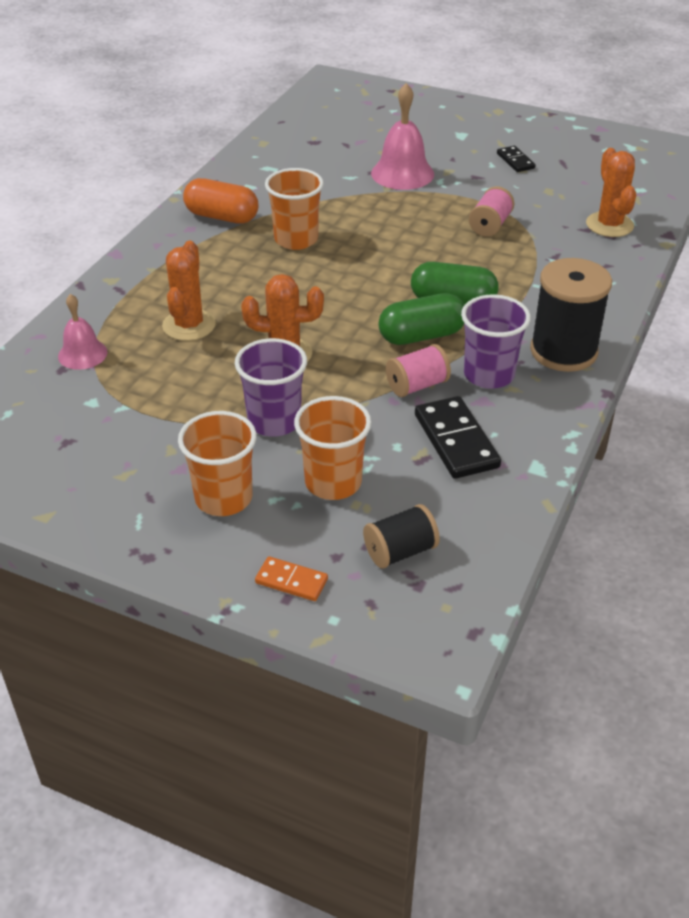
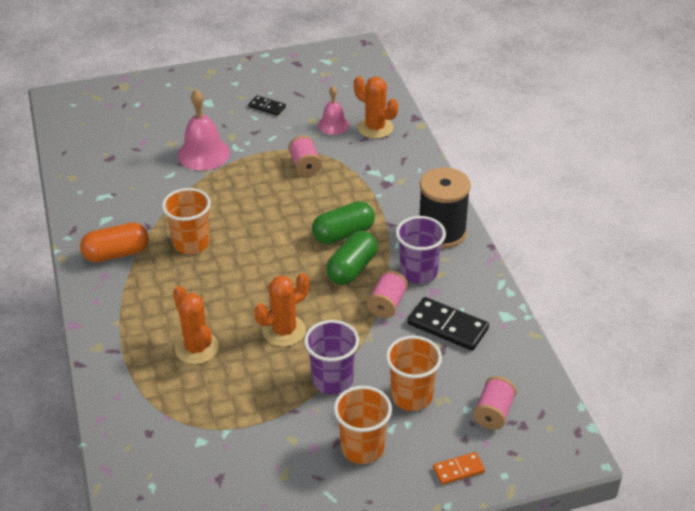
camera: 40 degrees left, 0 degrees up
(82, 354) = (149, 413): pink bell -> pink bell (333, 125)
(400, 551) = (493, 413): black spool -> pink spool

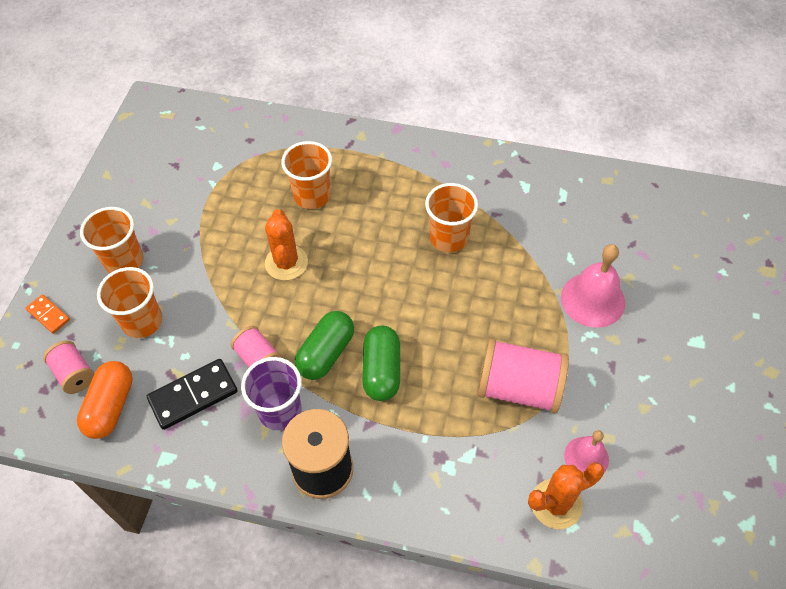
camera: 120 degrees right, 15 degrees up
(116, 254) = (469, 180): orange capsule -> orange capsule (111, 407)
(197, 348) = (312, 196): orange cactus -> orange cup
(267, 107) = (659, 400): black domino -> none
(305, 166) = (519, 388): pink spool -> pink spool, size x1.76
(332, 380) = (205, 273): purple cup -> none
(352, 269) = (326, 353): green capsule -> green capsule turned 60 degrees clockwise
(458, 470) = (48, 315): orange domino -> orange domino turned 60 degrees counterclockwise

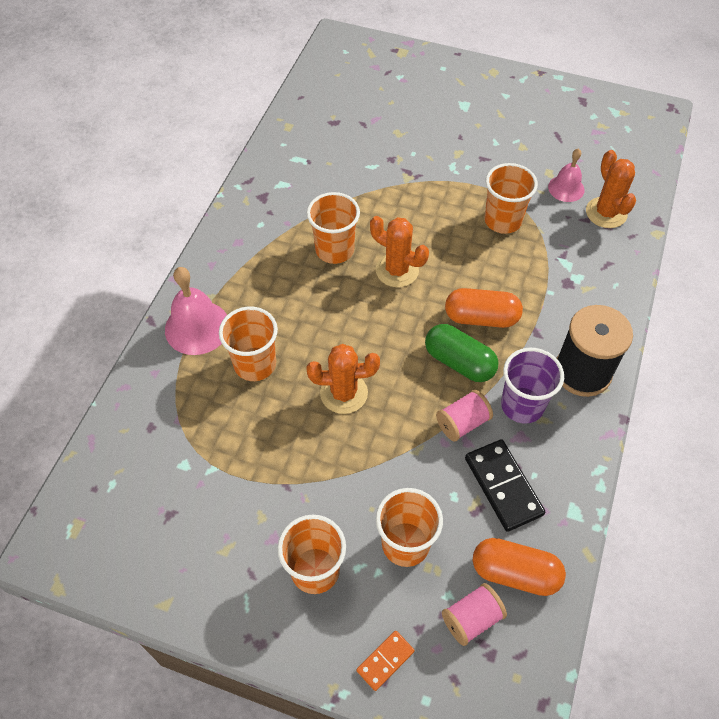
camera: 85 degrees left, 0 degrees up
(382, 370) = (481, 318): green capsule -> orange capsule
(431, 292) = (397, 270): none -> orange cactus
(519, 388) = (503, 220): pink spool -> orange cup
(593, 299) = (418, 159): pink bell -> pink bell (197, 327)

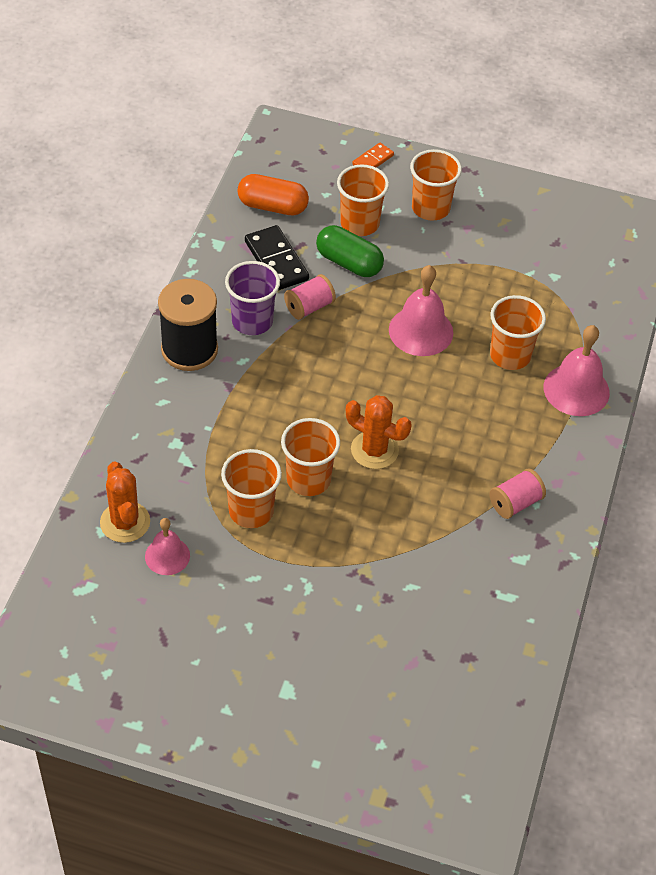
camera: 175 degrees right, 5 degrees down
(334, 250) = (446, 473): orange cup -> orange cup (308, 479)
(344, 393) = (421, 331): orange cactus -> pink bell
(459, 362) = (310, 358): green capsule -> green capsule (349, 263)
(471, 619) = (308, 181): pink spool -> pink spool (515, 503)
(481, 318) = (285, 400): orange capsule -> none

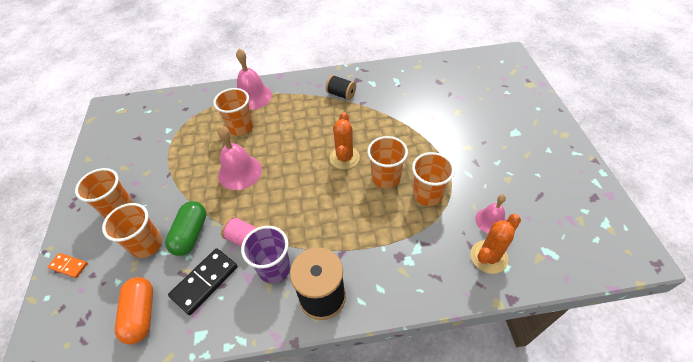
camera: 110 degrees left, 0 degrees up
(515, 503) = (341, 94): pink spool -> black spool

